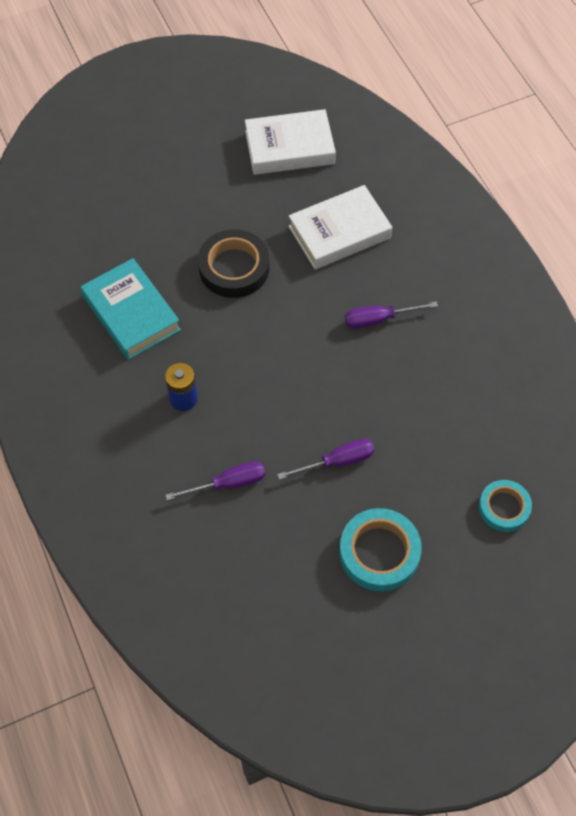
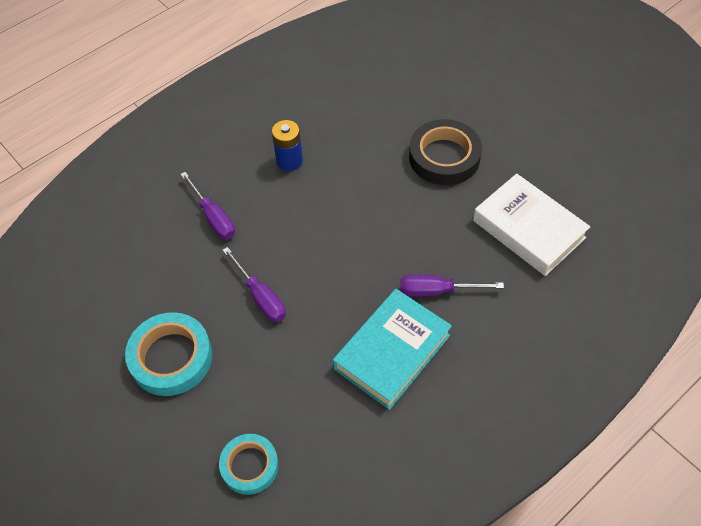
camera: 75 degrees right, 5 degrees down
(131, 313) = (363, 100): turquoise book -> turquoise book (392, 352)
(289, 147) = (611, 160): white book -> none
(379, 319) = (437, 291): purple screwdriver -> purple screwdriver turned 60 degrees counterclockwise

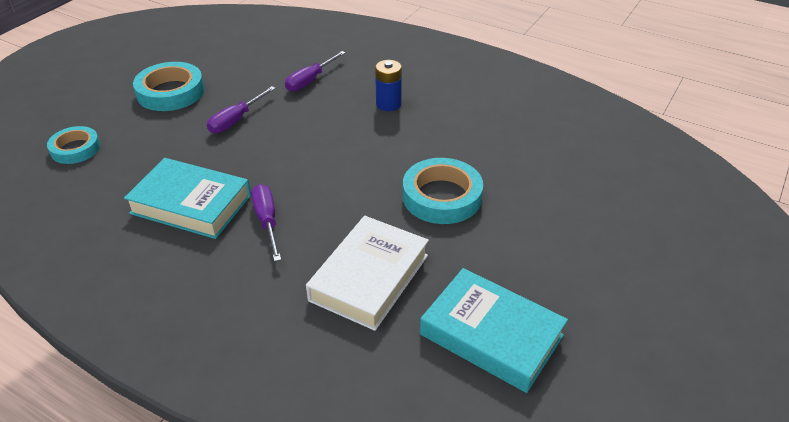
camera: 70 degrees right, 15 degrees down
(444, 157) = (442, 196): black tape -> turquoise tape
(603, 170) = (491, 334): none -> turquoise book

